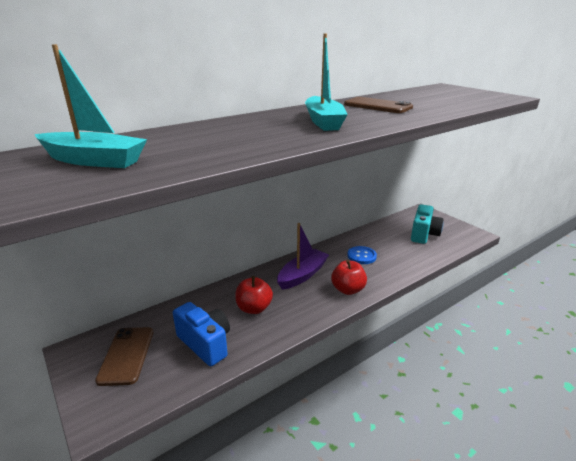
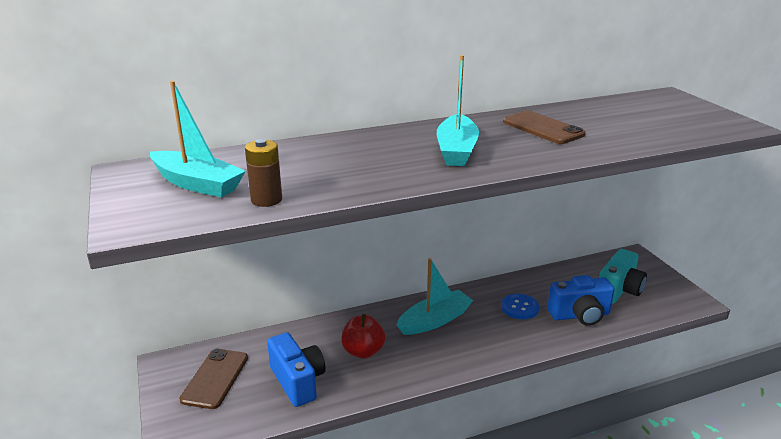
camera: 15 degrees right, 0 degrees up
(174, 165) = (266, 200): none -> brown battery
(302, 275) = (435, 320): purple boat -> turquoise boat
(348, 289) = (482, 348): red apple -> none
(406, 255) = (580, 315): none -> blue camera

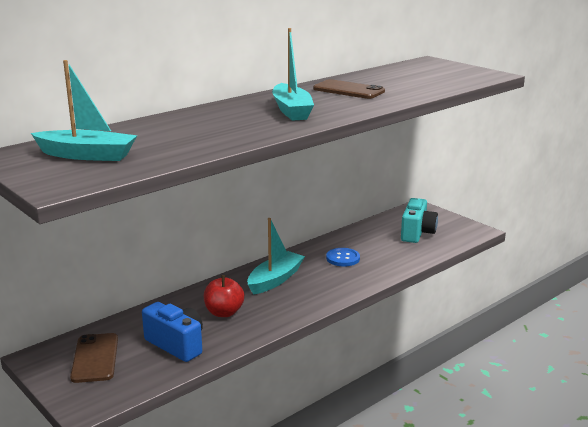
camera: 20 degrees left, 5 degrees down
(266, 200) = (162, 157): brown battery -> none
(580, 315) = (394, 255): blue camera -> none

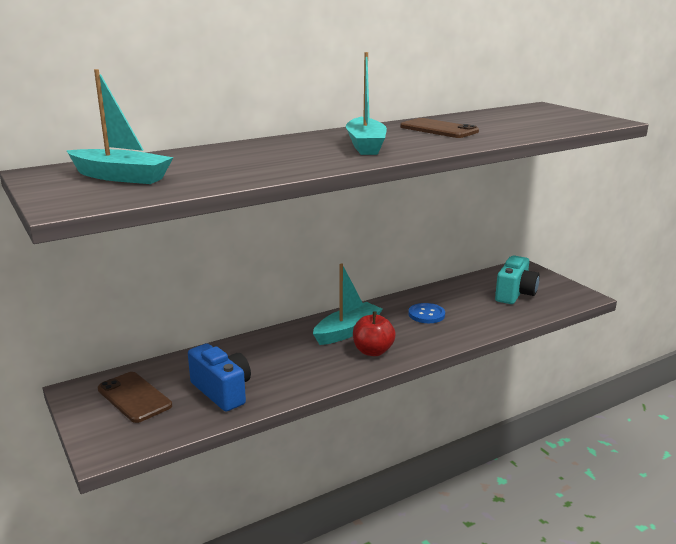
camera: 10 degrees right, 0 degrees up
(95, 358) = (134, 397): brown phone -> brown phone turned 45 degrees counterclockwise
(224, 312) = (282, 361): red apple -> red apple (373, 351)

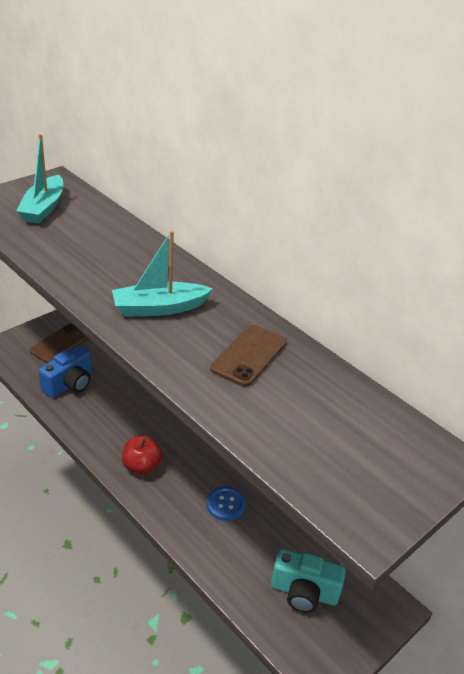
camera: 75 degrees right, 15 degrees up
(347, 331) = (177, 445): turquoise boat -> none

